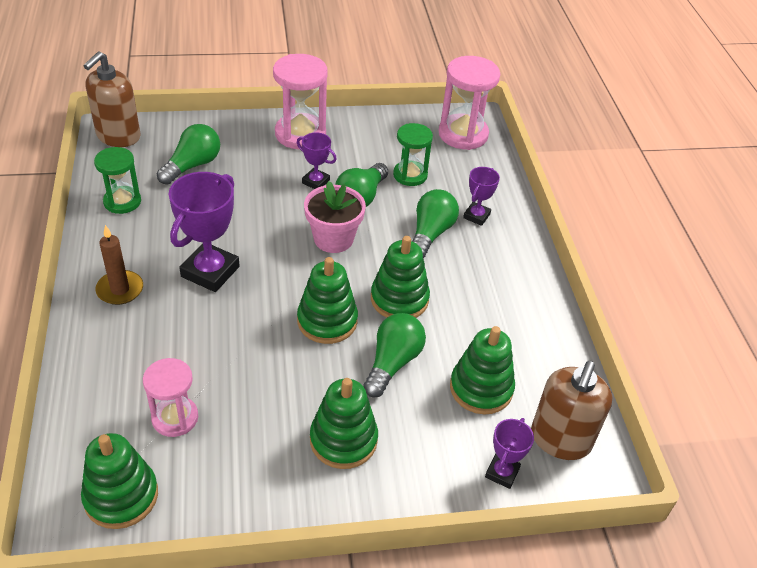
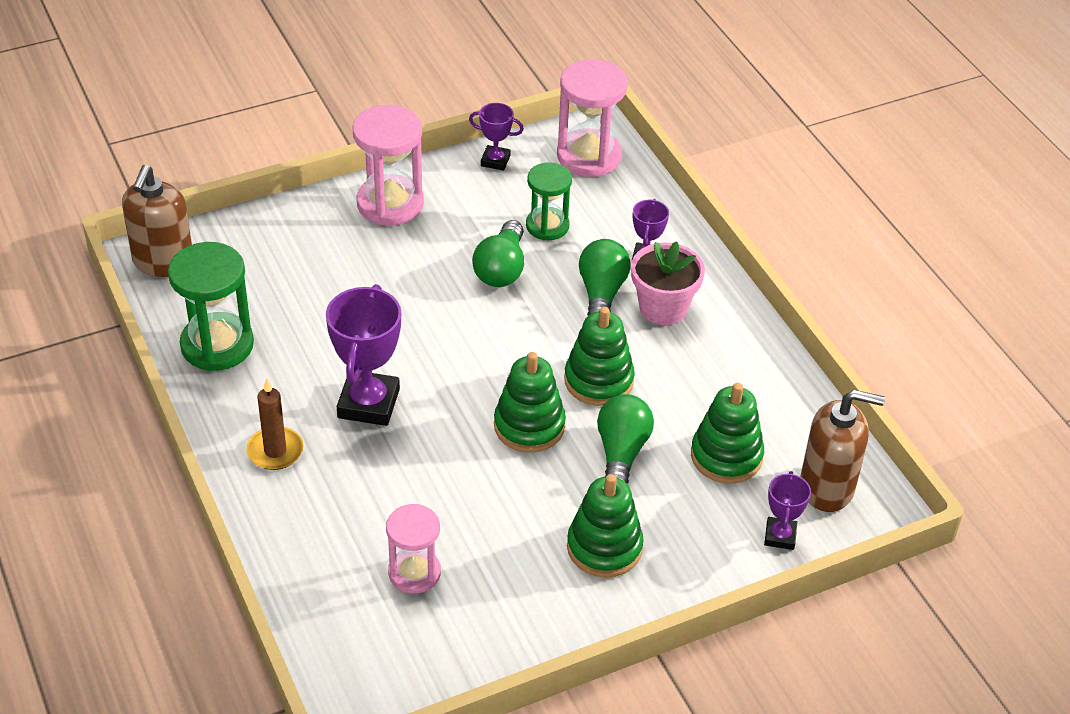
camera: 15 degrees left, 0 degrees up
(121, 496) = (400, 664): green stacking toy -> none
(122, 201) = (217, 345): green hourglass -> green hourglass, size x1.55
(192, 165) = (278, 278): green light bulb -> none
(316, 182) = (438, 262): purple trophy -> purple trophy (495, 161)
(333, 239) = (492, 328): pink flower pot -> pink flower pot (663, 308)
(560, 439) = (827, 487): brown soap dispenser -> brown soap dispenser turned 90 degrees counterclockwise

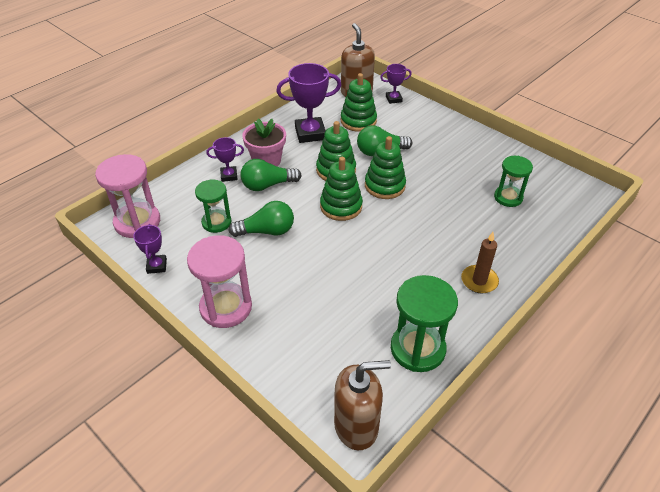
camera: 110 degrees left, 0 degrees up
(368, 403) = (414, 253): purple trophy -> purple trophy (310, 133)
(414, 573) = (508, 197): pink hourglass -> green hourglass
(604, 547) = (440, 143): green stacking toy -> green stacking toy (341, 206)

